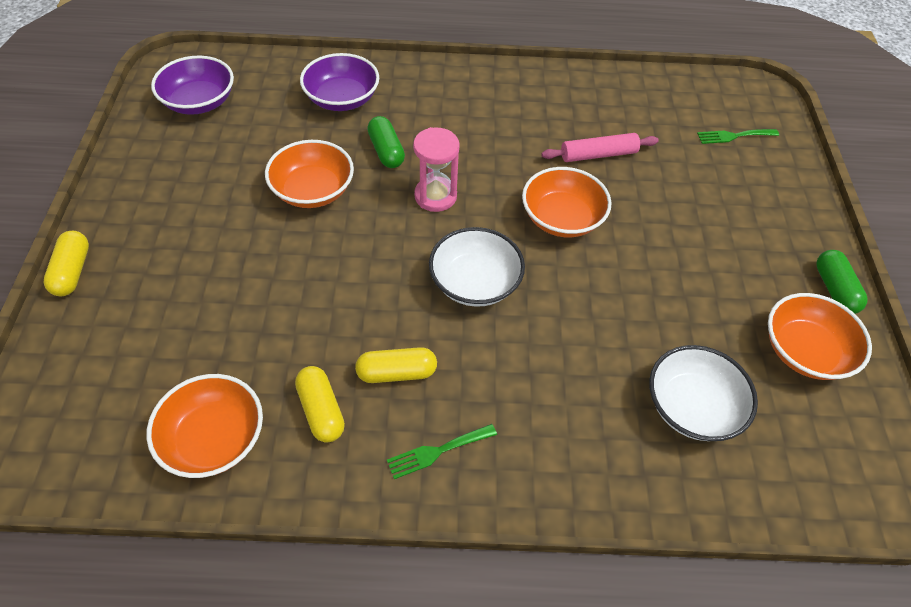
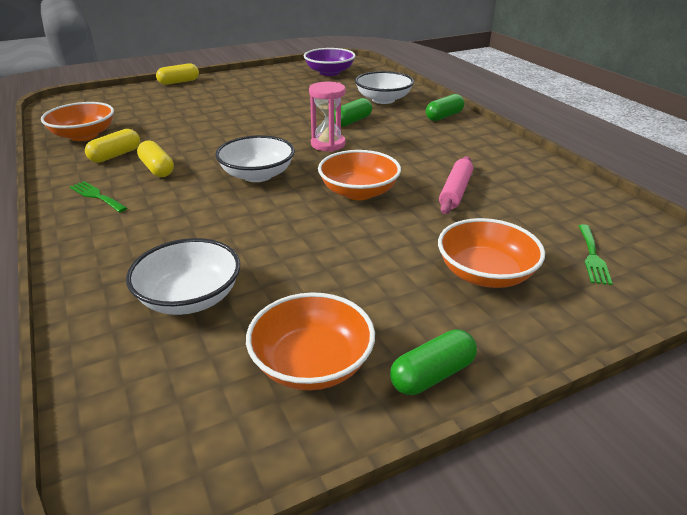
camera: 65 degrees right, 20 degrees down
(313, 190) = (291, 112): orange bowl -> orange bowl (485, 274)
(342, 99) = (383, 100): purple bowl -> white bowl
(429, 78) = (444, 116): none -> green capsule
(598, 154) = (455, 191): pink rolling pin -> pink rolling pin turned 60 degrees clockwise
(734, 136) = (592, 256): green fork -> green fork turned 135 degrees counterclockwise

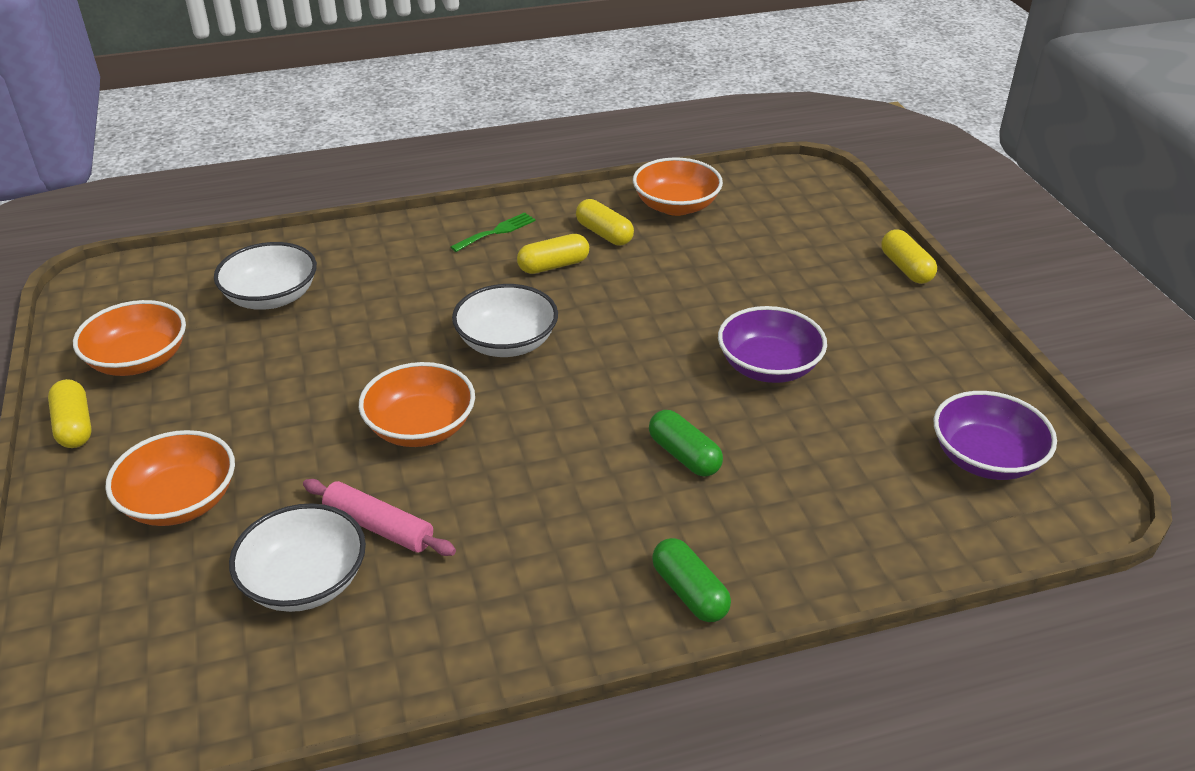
camera: 100 degrees right, 5 degrees up
(272, 107) = (768, 366): none -> purple bowl
(328, 144) = (589, 415): pink hourglass -> none
(383, 100) = (798, 516): white bowl -> white bowl (305, 581)
(432, 375) = (74, 426): green capsule -> yellow capsule
(592, 256) = (146, 619): green fork -> none

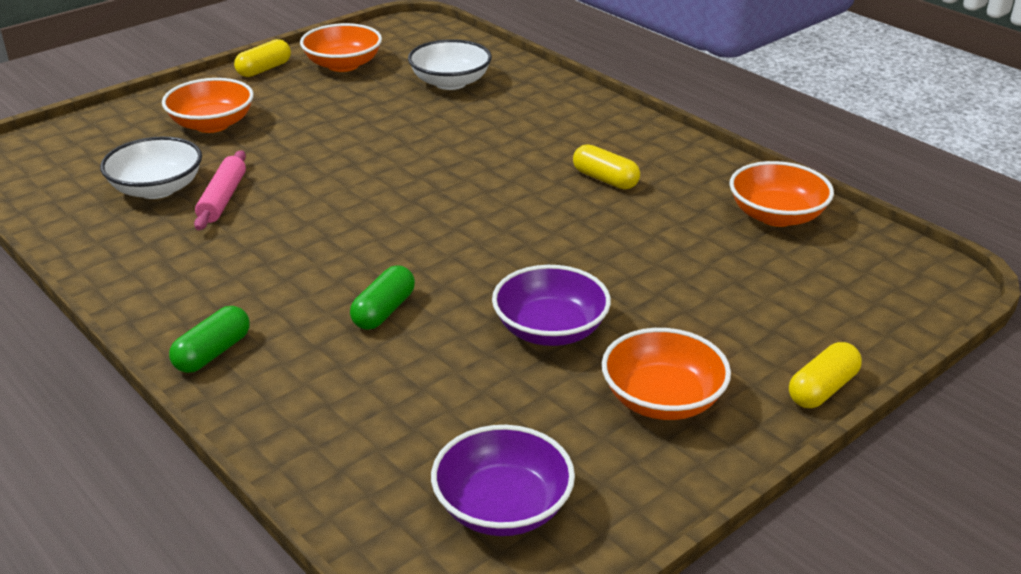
camera: 65 degrees right, 5 degrees down
(420, 427) = (340, 183): orange bowl -> orange bowl (662, 399)
(496, 231) = (629, 140): green fork -> none
(507, 342) = (474, 188): white bowl -> none
(604, 234) = (683, 190): yellow capsule -> none

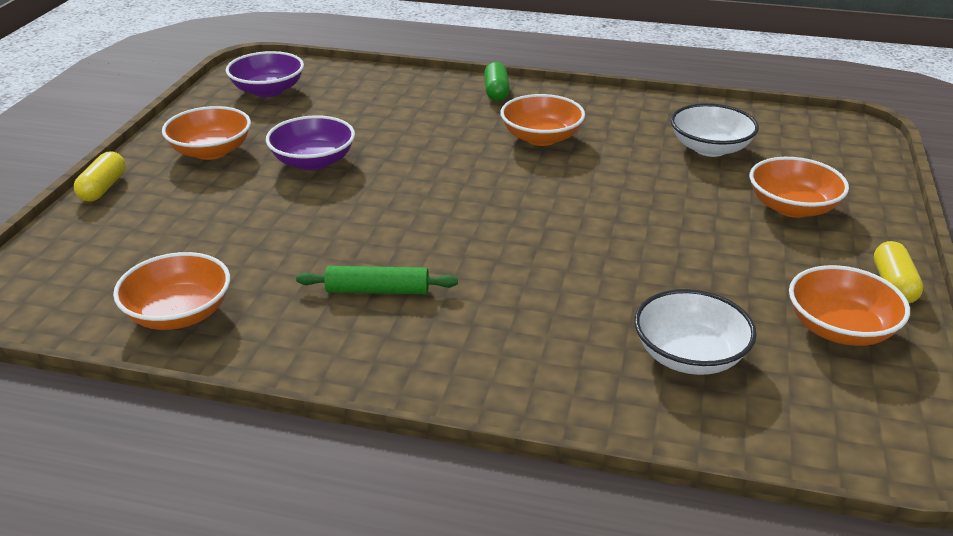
camera: 145 degrees right, 0 degrees up
(223, 199) = (653, 158): pink rolling pin -> none
(277, 262) = (541, 138): none -> orange bowl
(384, 311) = (432, 137): green capsule -> none
(605, 179) = (377, 290): yellow capsule -> green rolling pin

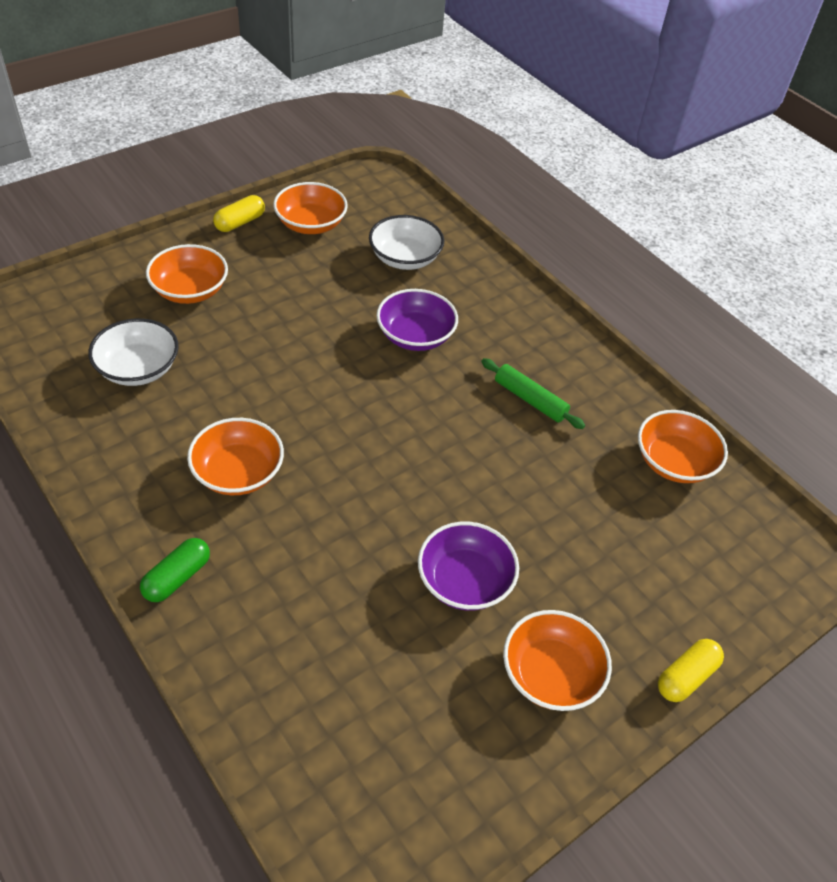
camera: 145 degrees left, 15 degrees up
(268, 90) = (406, 783): purple bowl -> purple bowl (415, 336)

